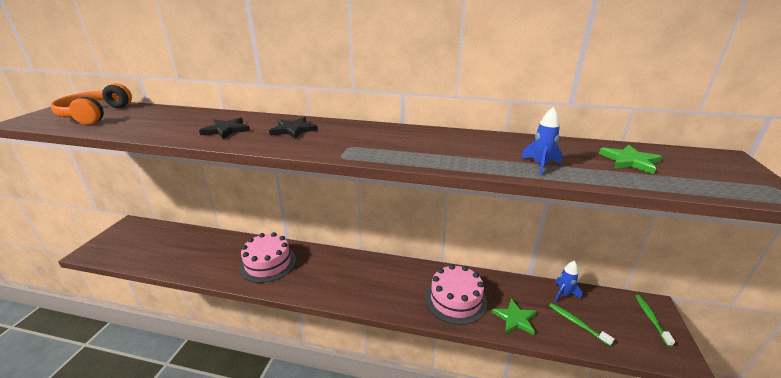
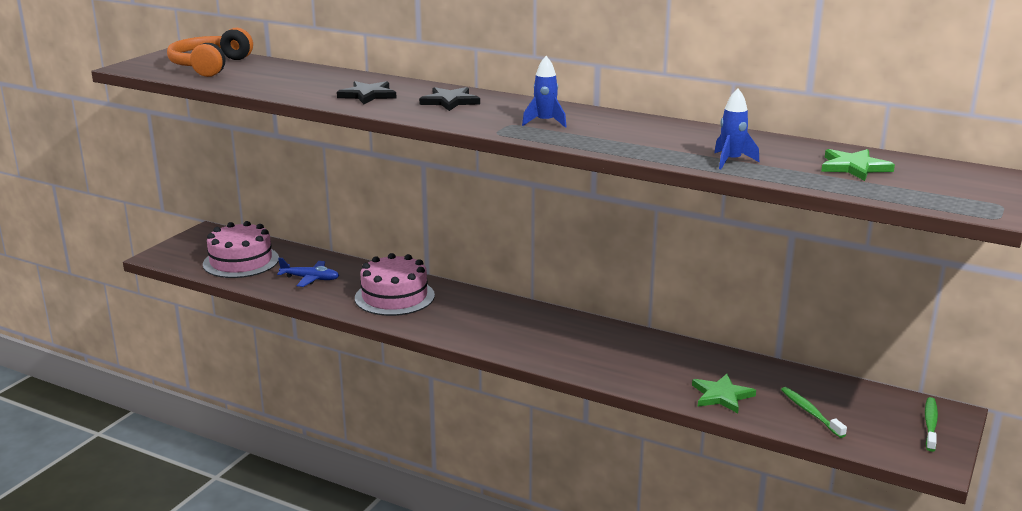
camera: 15 degrees right, 5 degrees down
(205, 256) = (310, 279): none -> blue plane
(455, 300) = (646, 367): pink cake -> pink cake (241, 261)
(563, 294) = (815, 383): blue rocket -> blue rocket (545, 122)

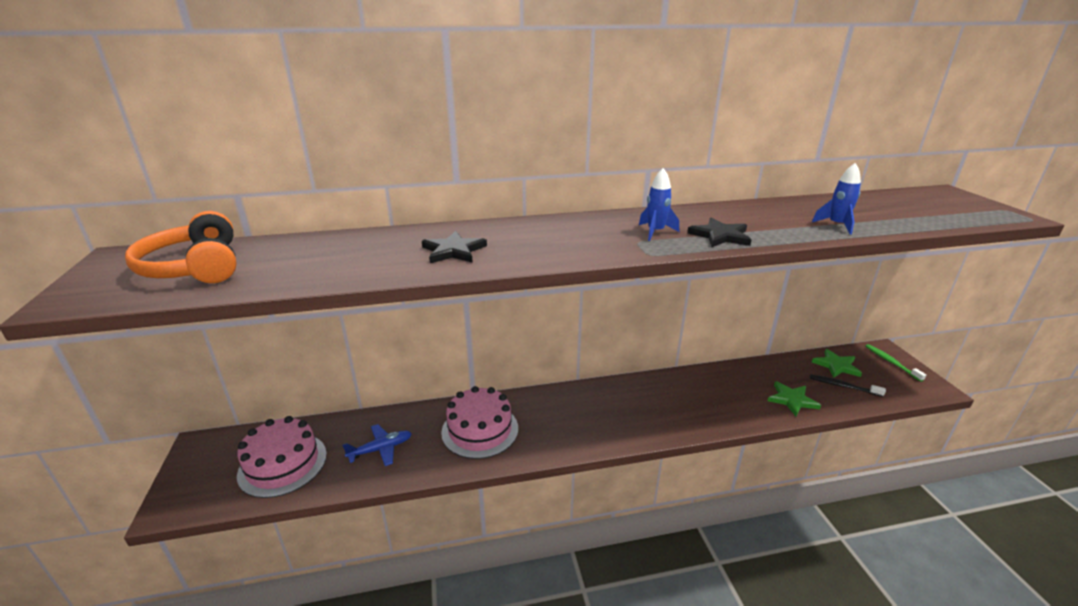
camera: 40 degrees left, 5 degrees up
(450, 101) = (539, 235): black star -> black star (720, 236)
(810, 412) = (843, 386): green toothbrush -> black toothbrush
(854, 167) = (892, 208): green star -> green star (836, 365)

